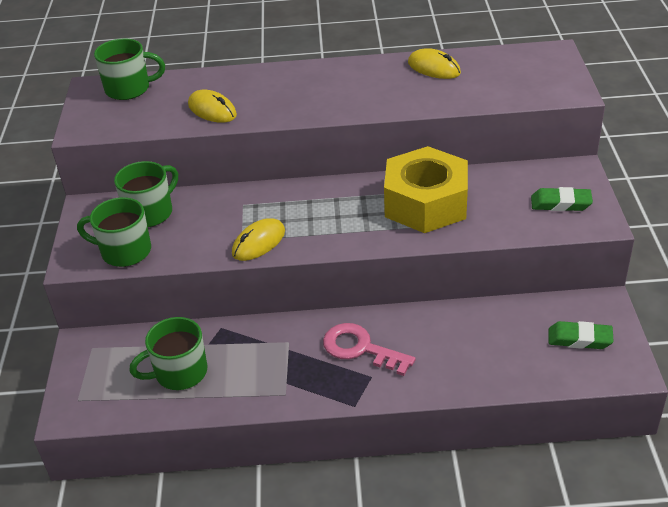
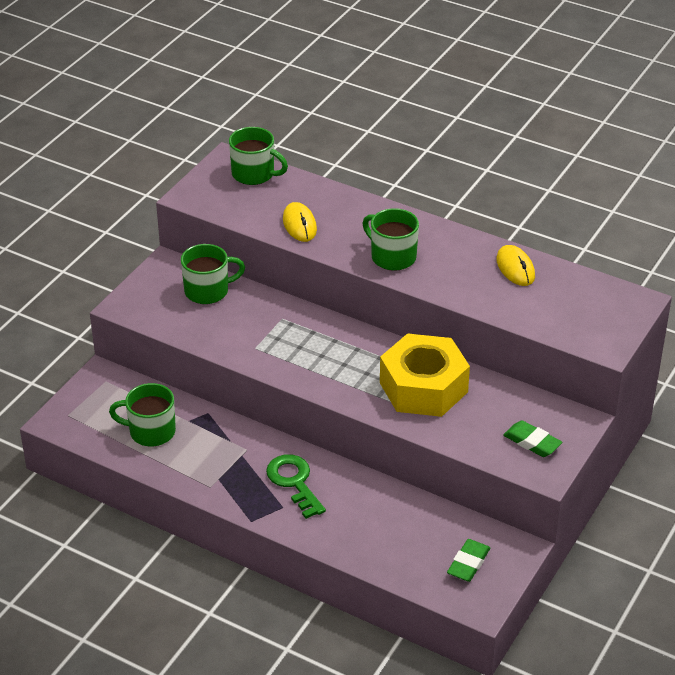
camera: 30 degrees right, 0 degrees up
(124, 251) = (164, 315): green mug -> green mug (392, 257)
(258, 242) = (265, 356): yellow mouse -> none
(360, 348) = (294, 482): pink key -> green key
(579, 339) = (468, 563): green eraser -> green eraser turned 75 degrees clockwise

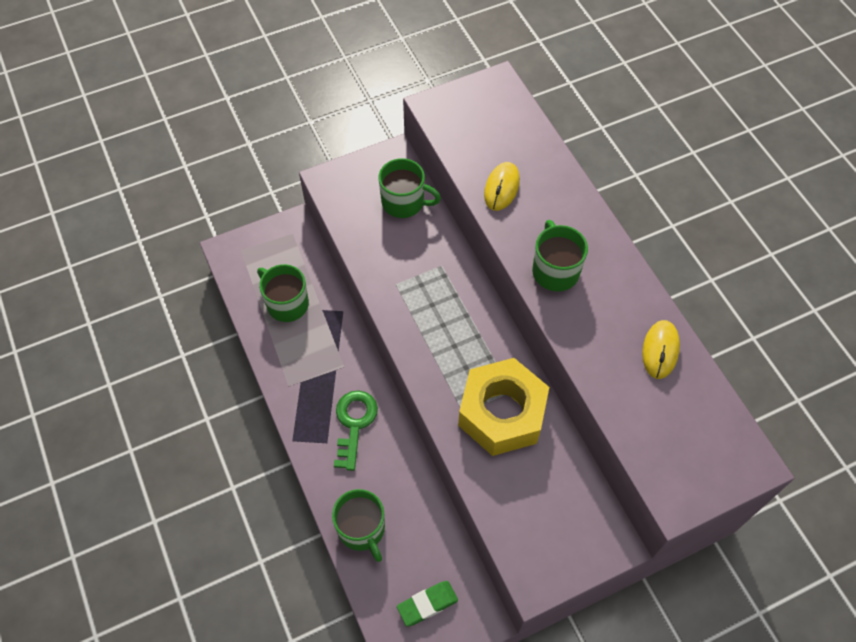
camera: 35 degrees right, 20 degrees up
(254, 174) = (507, 111): green mug -> green mug (362, 529)
(532, 442) = (550, 538): green eraser -> none

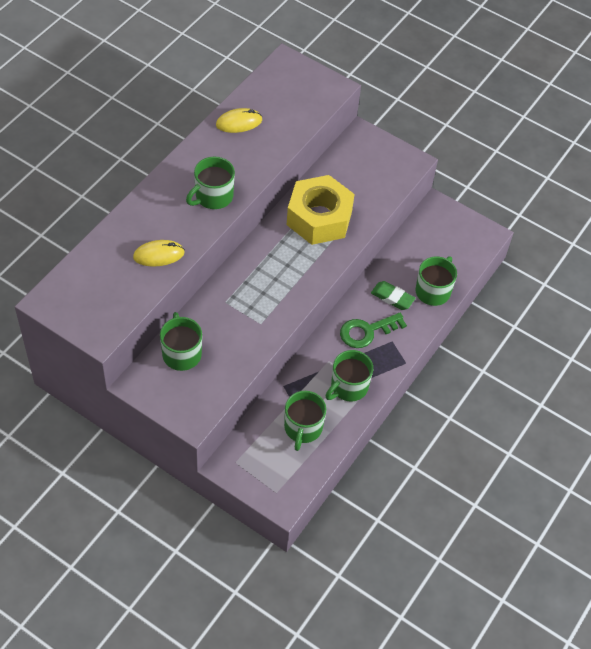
camera: 125 degrees left, 5 degrees down
(302, 367) = (348, 387): none -> green mug
(427, 604) = (450, 236): green eraser -> green eraser (392, 297)

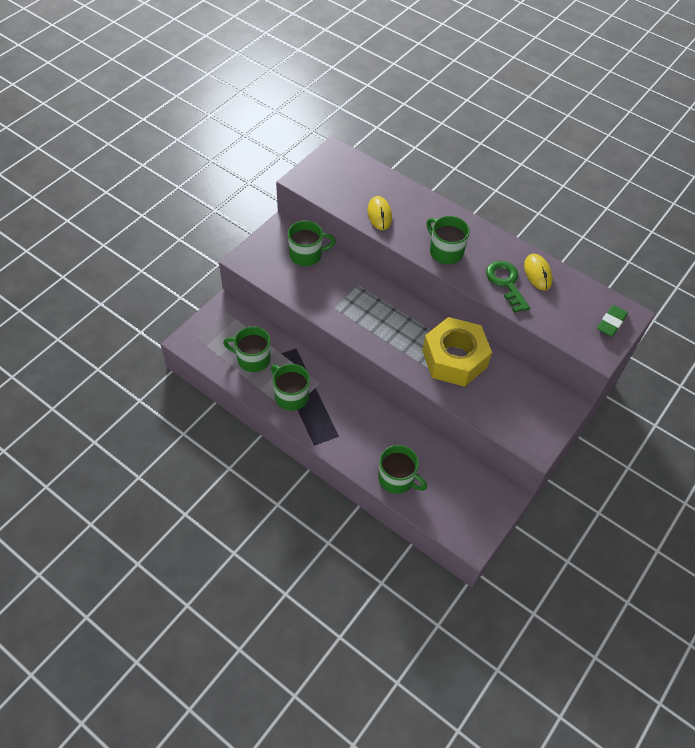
camera: 95 degrees right, 0 degrees up
(367, 331) = (350, 416): green key -> green key (506, 283)
(392, 297) = (388, 441): green eraser -> green eraser (611, 323)

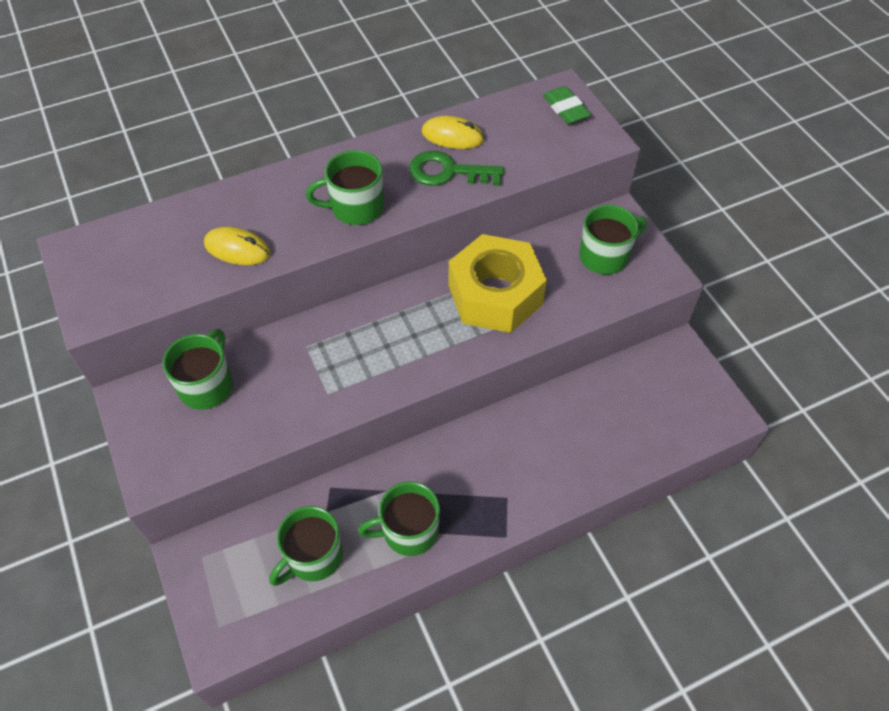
camera: 60 degrees left, 0 degrees up
(397, 479) = (606, 456): green mug -> green mug (605, 256)

